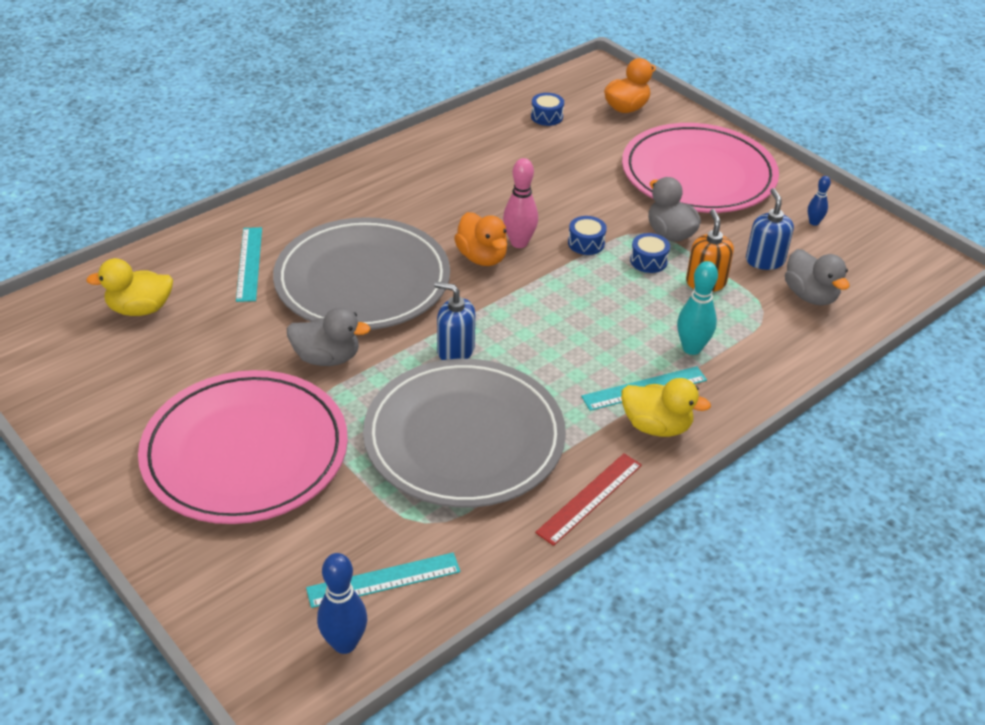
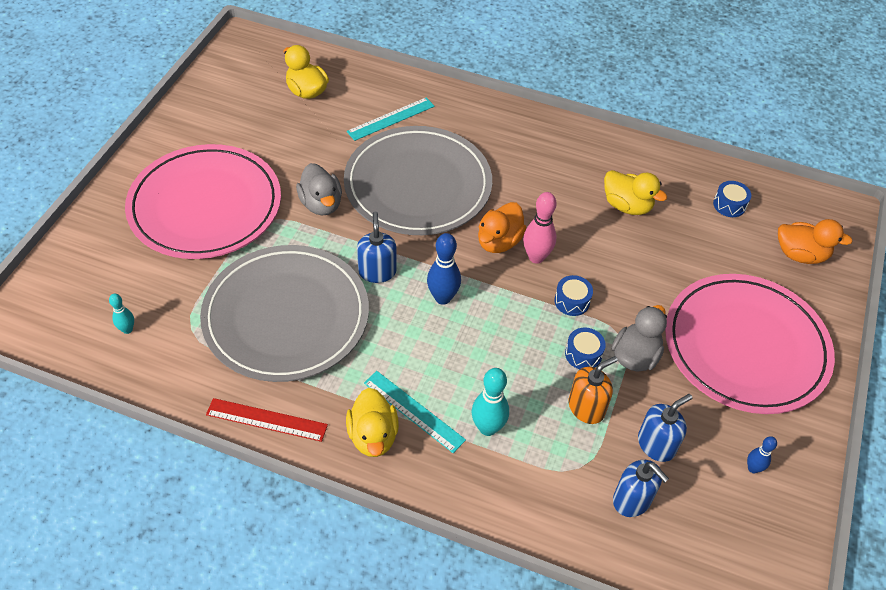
camera: 60 degrees right, 10 degrees up
(344, 643) = (65, 333): blue bowling pin -> blue bowling pin (443, 298)
(384, 580) = (127, 329): turquoise ruler -> turquoise bowling pin
(502, 168) = (627, 206): none -> yellow duck
(810, 295) = (632, 500): grey duck -> blue soap dispenser

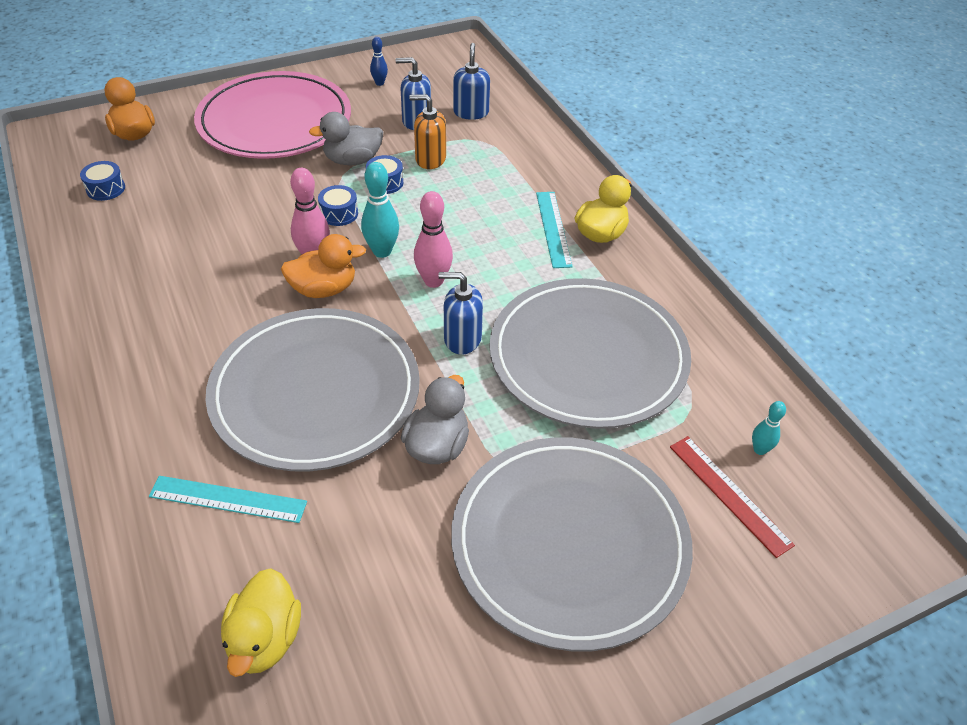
camera: 135 degrees left, 5 degrees down
(205, 206) = (569, 543): pink plate -> grey plate
(266, 420) = (677, 292): red ruler -> red ruler (729, 494)
(377, 271) = (462, 339): blue soap dispenser -> blue soap dispenser turned 60 degrees clockwise
(443, 298) = (433, 281): blue bowling pin -> pink bowling pin
(487, 428) = (512, 189): turquoise bowling pin -> turquoise bowling pin (382, 251)
(627, 206) = (176, 241): yellow duck -> none

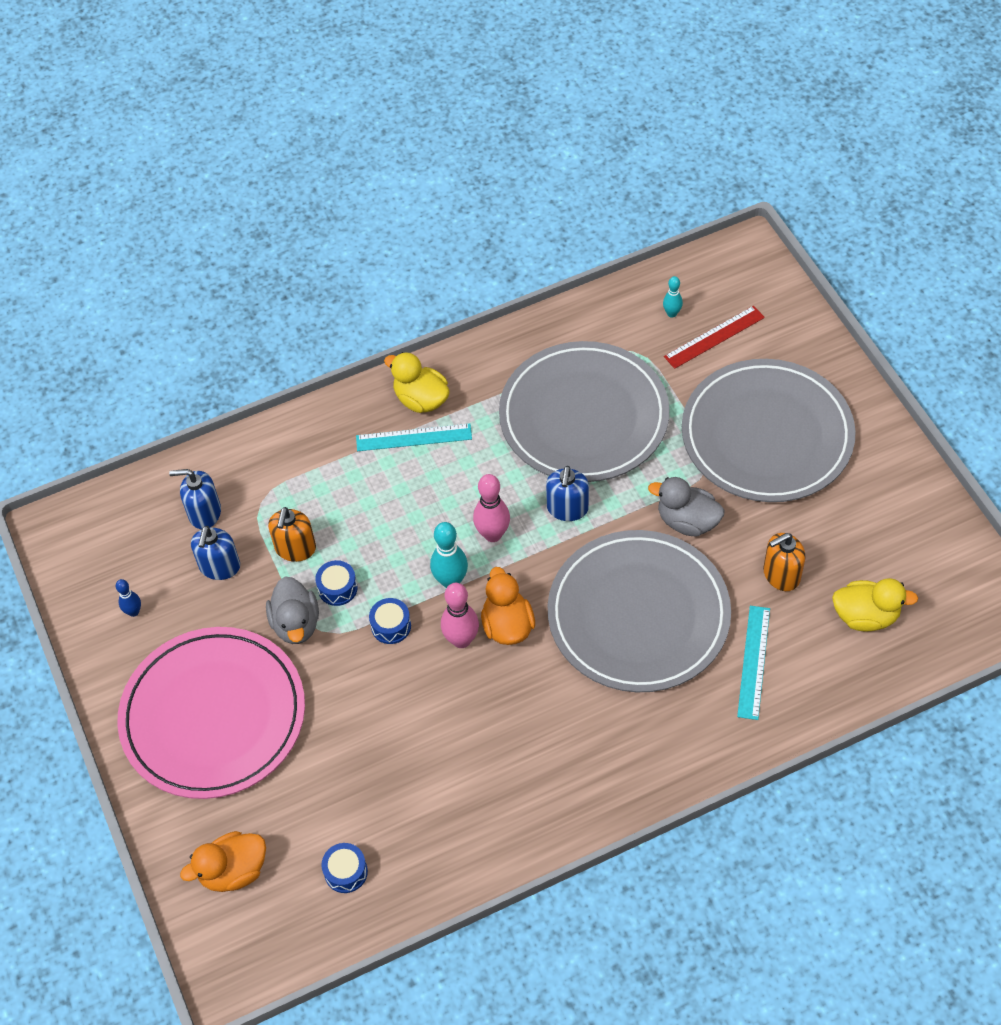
camera: 85 degrees left, 10 degrees up
(347, 540) = (781, 575): none -> orange soap dispenser

